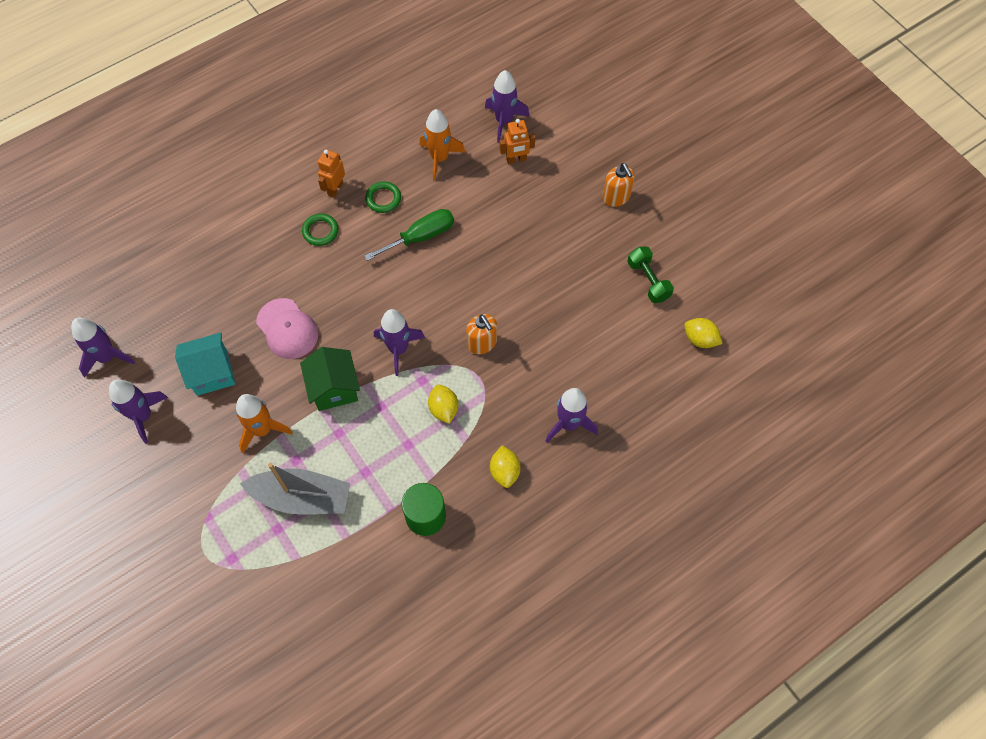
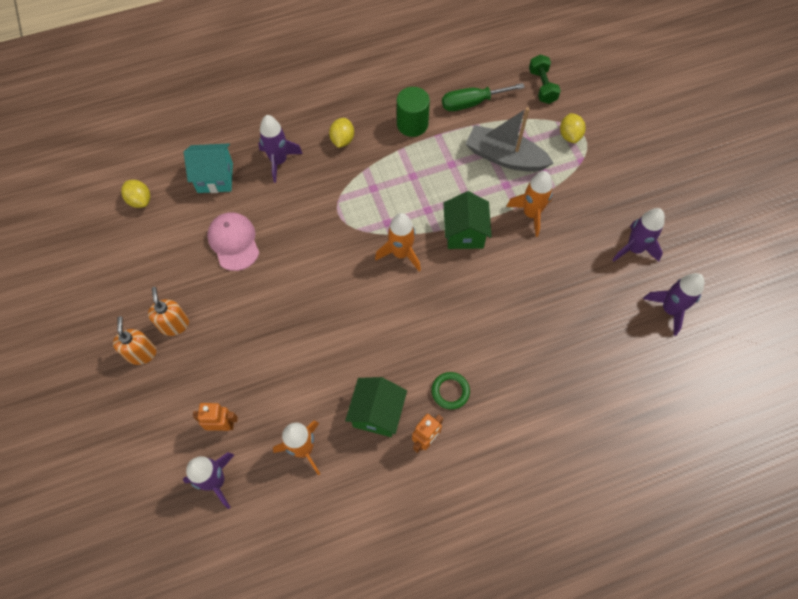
camera: 165 degrees left, 0 degrees up
(212, 373) = (571, 272): turquoise house -> turquoise house (215, 178)
(287, 329) = (498, 296): pink cap -> pink cap (234, 242)
(383, 199) = (377, 413): green ring -> green house
(398, 349) = (401, 253): purple rocket -> orange rocket
(421, 237) = (350, 359): green screwdriver -> green screwdriver (472, 103)
(443, 409) = (376, 195): yellow lemon -> yellow lemon (569, 135)
(482, 343) = (326, 241): orange soap dispenser -> orange soap dispenser (174, 324)
(648, 280) = (156, 261): green dumbbell -> green dumbbell (542, 86)

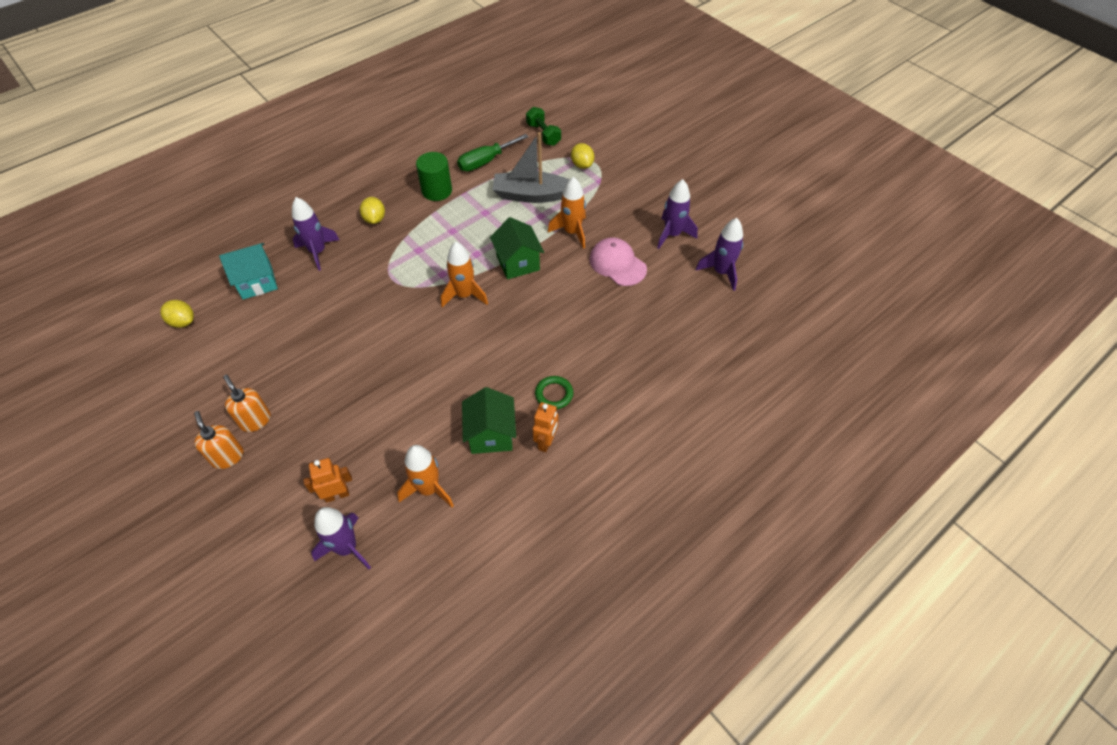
camera: 20 degrees left, 10 degrees down
(234, 242) = (294, 331): pink cap -> pink cap (617, 264)

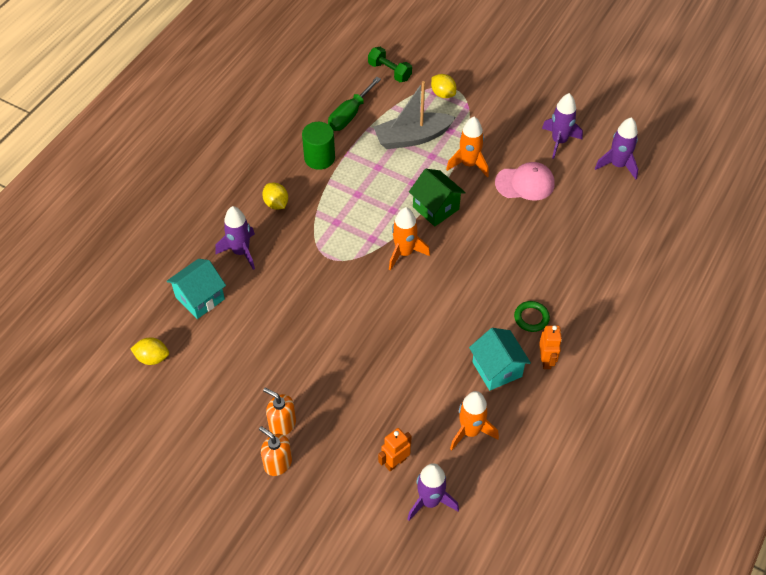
camera: 20 degrees left, 0 degrees up
(491, 434) = (497, 369): green house -> turquoise house
(617, 264) = (525, 183): pink cap -> pink cap turned 150 degrees clockwise

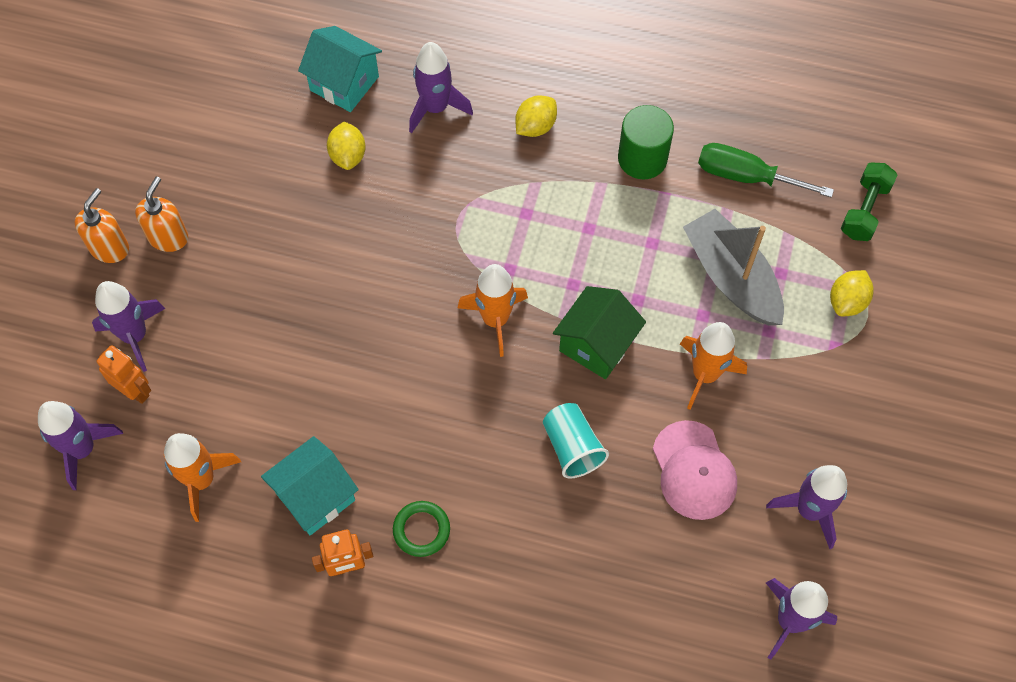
camera: 75 degrees right, 10 degrees up
(152, 358) = (238, 60): yellow lemon -> yellow lemon (348, 156)
(353, 456) = (135, 336): none -> purple rocket
(497, 234) = (572, 447): none -> turquoise cup

